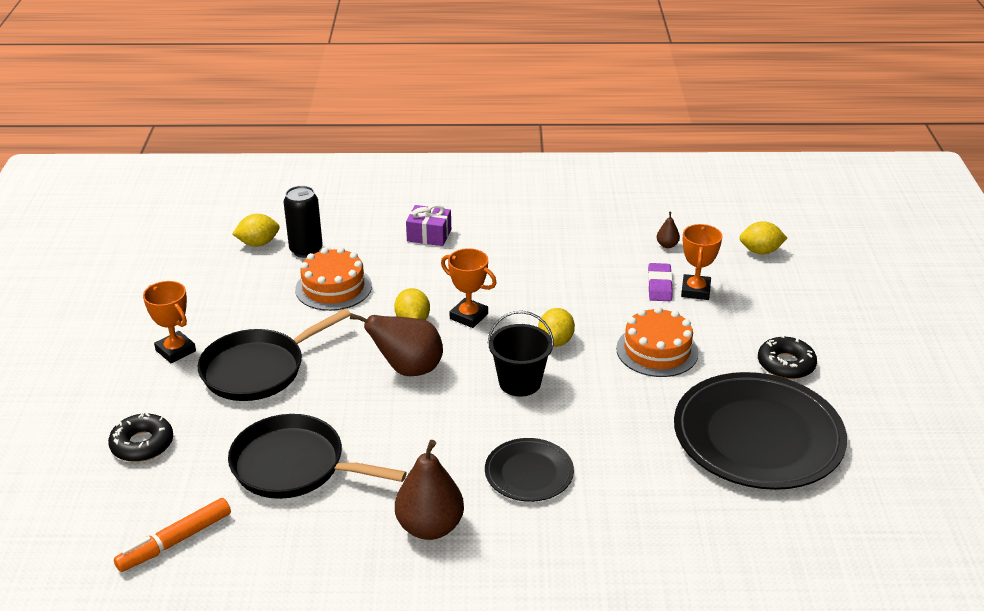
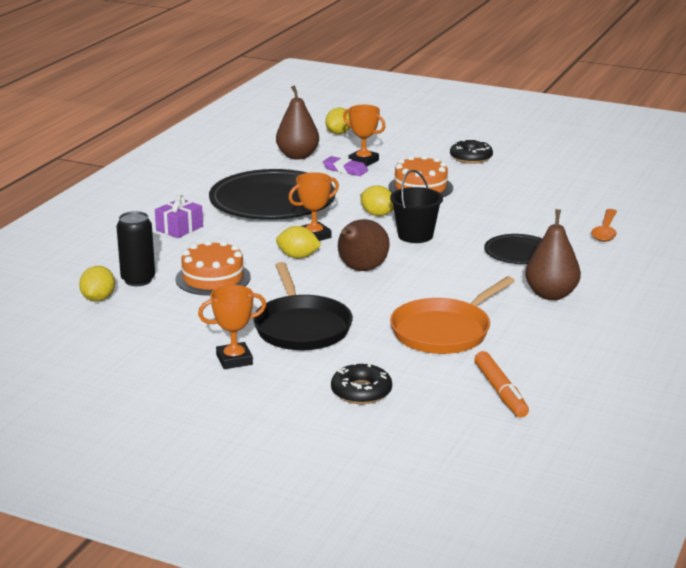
camera: 65 degrees left, 10 degrees down
(294, 465) = (444, 331): black pan -> orange pan
(650, 535) = (605, 231): none -> orange spoon
(667, 245) = (297, 156): brown pear -> brown pear, size x2.23
(758, 436) = (535, 182): black plate -> black plate (272, 201)

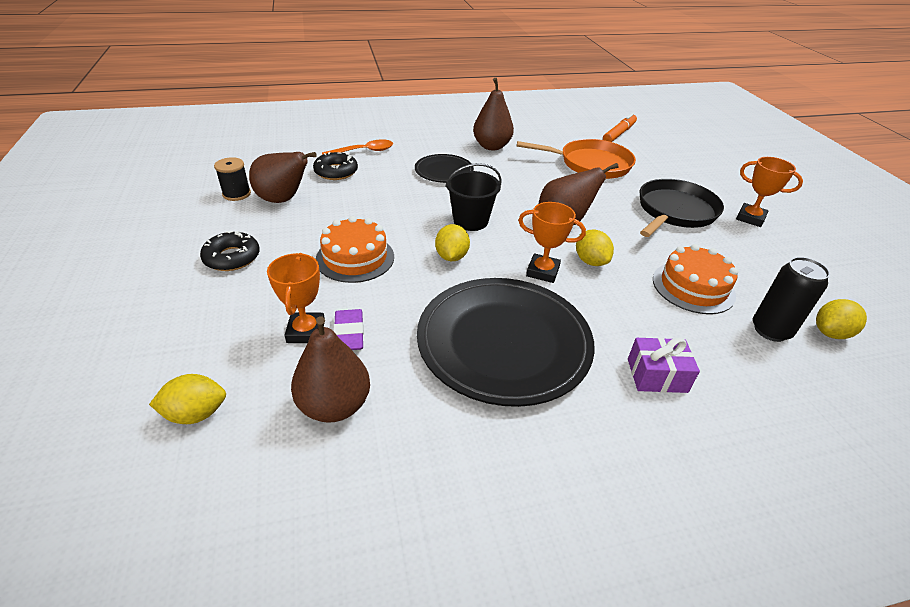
camera: 130 degrees left, 15 degrees up
(361, 391) = (691, 166): black donut -> black donut (336, 172)
(538, 184) = (283, 200): none -> brown pear
(568, 172) = (237, 194): none -> black spool

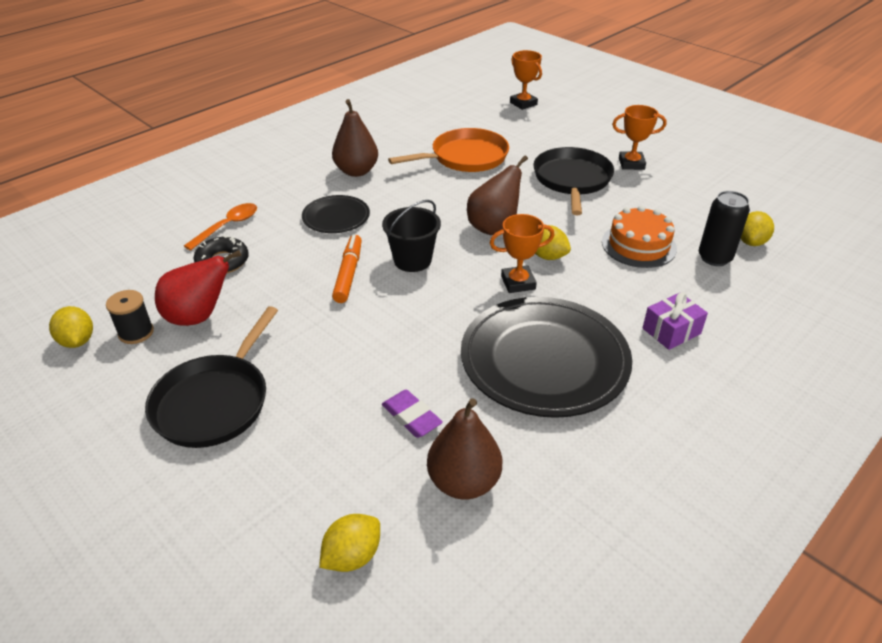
camera: 30 degrees left, 0 degrees up
(232, 257) = (214, 402): black donut -> black pan
(283, 200) = (198, 317): brown pear -> red pear
(306, 331) = (371, 435): orange trophy -> orange trophy (523, 103)
(355, 258) = (342, 344): orange cake -> none
(451, 257) = (429, 303): yellow lemon -> yellow lemon (77, 341)
(619, 134) = (462, 114): orange marker -> orange marker (348, 274)

